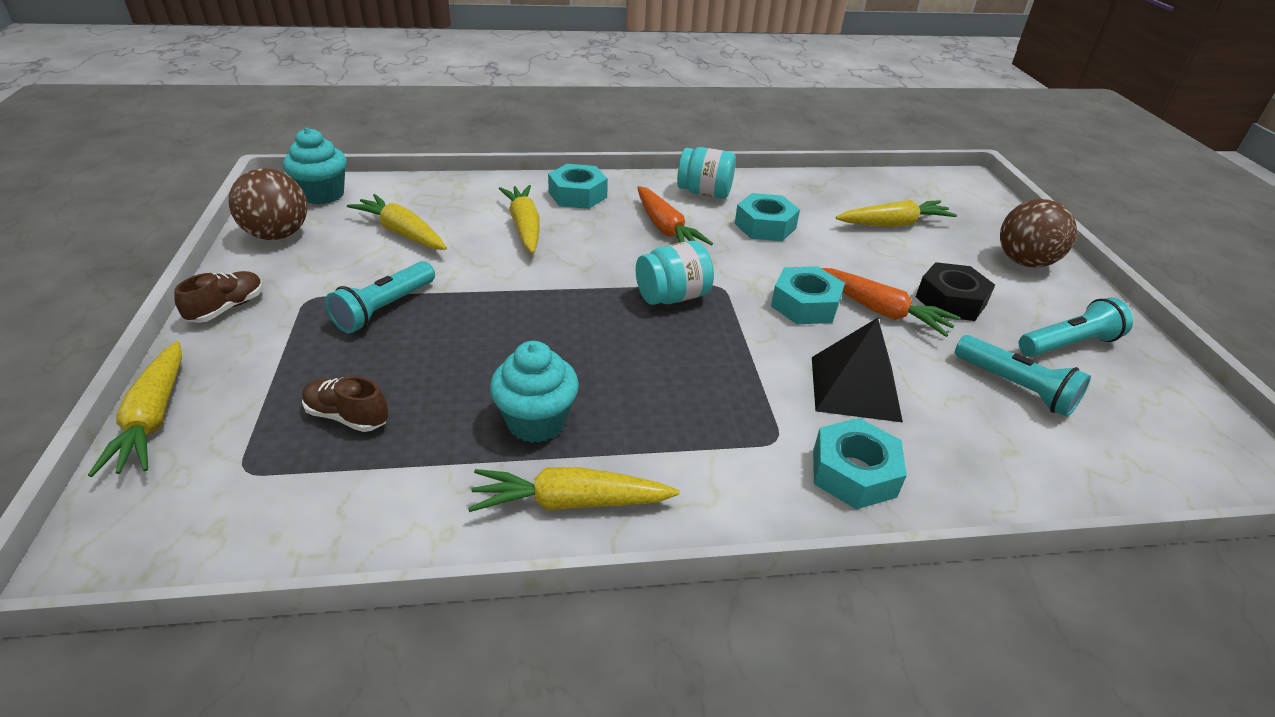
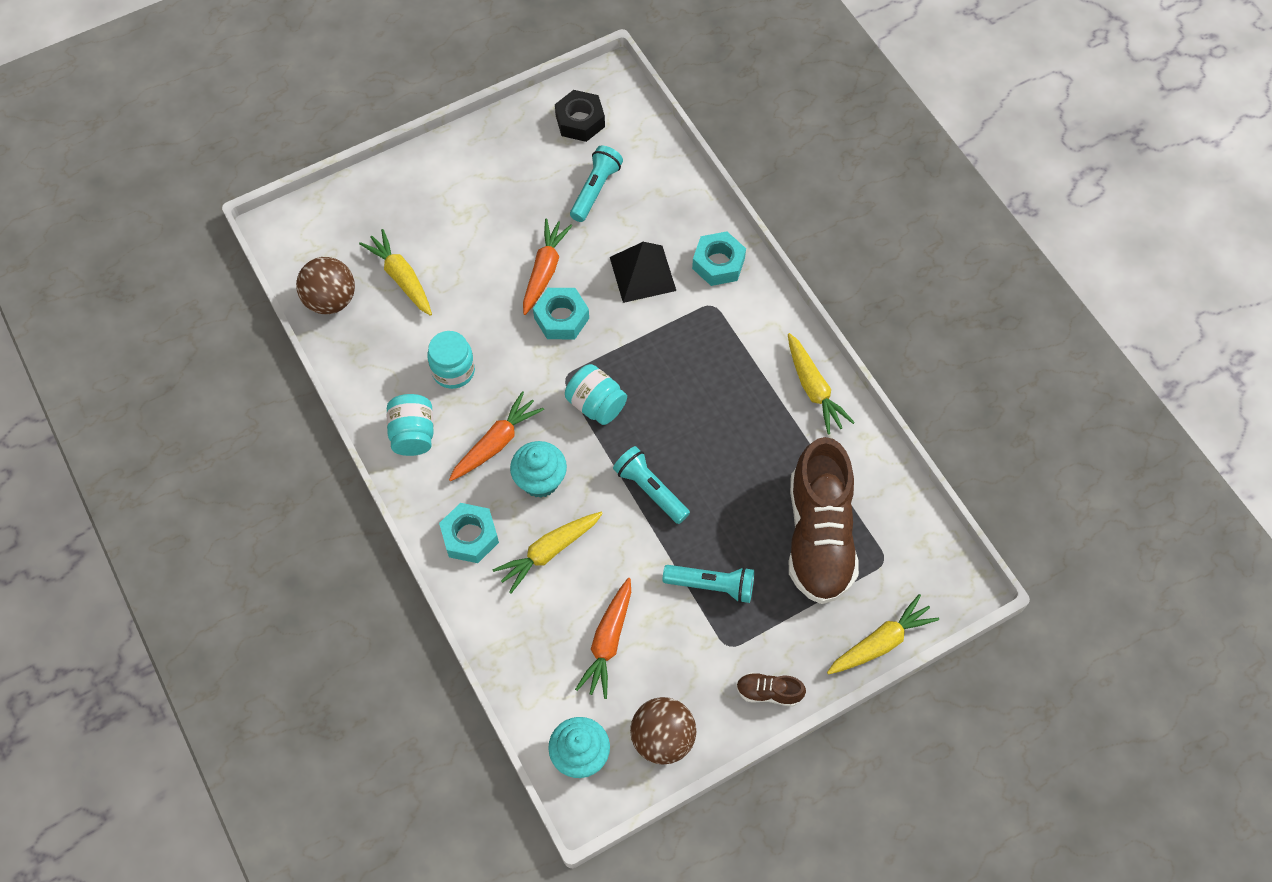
camera: 110 degrees left, 25 degrees up
(347, 416) = (819, 536): brown shoe -> brown shoe, size x2.41
(402, 233) = (608, 641): yellow carrot -> orange carrot
(536, 422) = (766, 432): turquoise cupcake -> turquoise cupcake (540, 480)
(765, 226) = (453, 371): turquoise nut -> turquoise jar
(950, 301) = (508, 229): black nut -> black nut (580, 121)
(1024, 262) = (423, 185): brown ball -> brown ball (331, 300)
(1068, 344) = (530, 161): turquoise flashlight -> turquoise flashlight (650, 490)

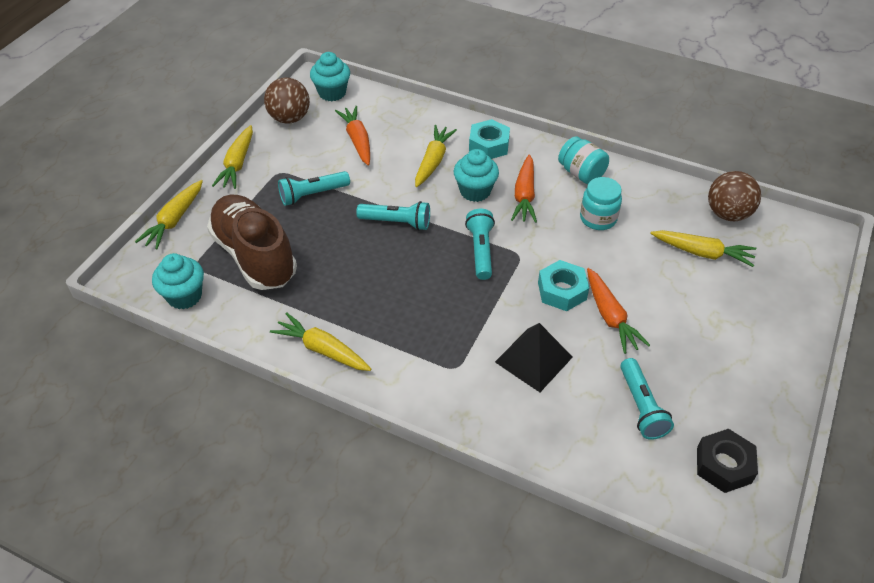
camera: 145 degrees right, 15 degrees down
(596, 404) = (480, 251): turquoise jar -> turquoise flashlight
(718, 263) = (479, 405): turquoise nut -> none
(768, 692) = (237, 164): brown shoe -> yellow carrot
(912, 526) = (184, 296): none -> turquoise cupcake

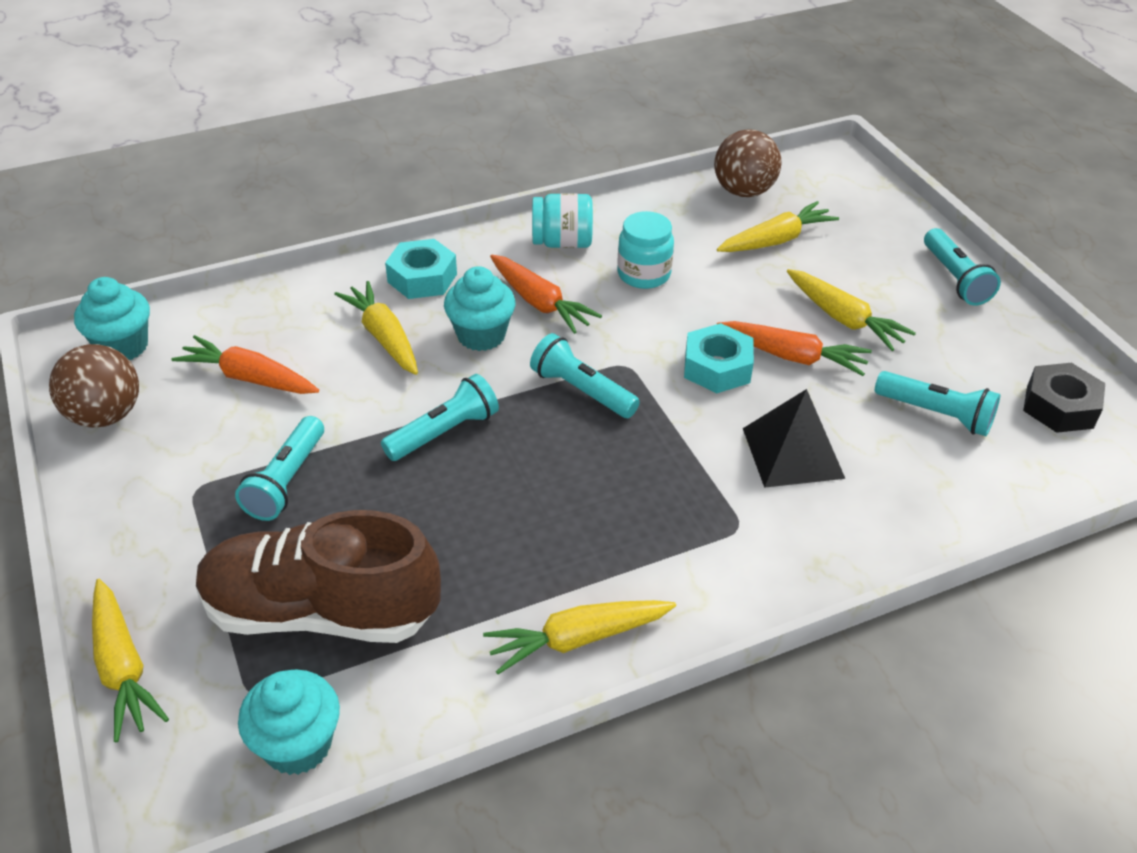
camera: 50 degrees left, 5 degrees down
(237, 164) = (112, 524): yellow carrot -> yellow carrot (843, 319)
(781, 353) = (955, 279): none -> turquoise flashlight

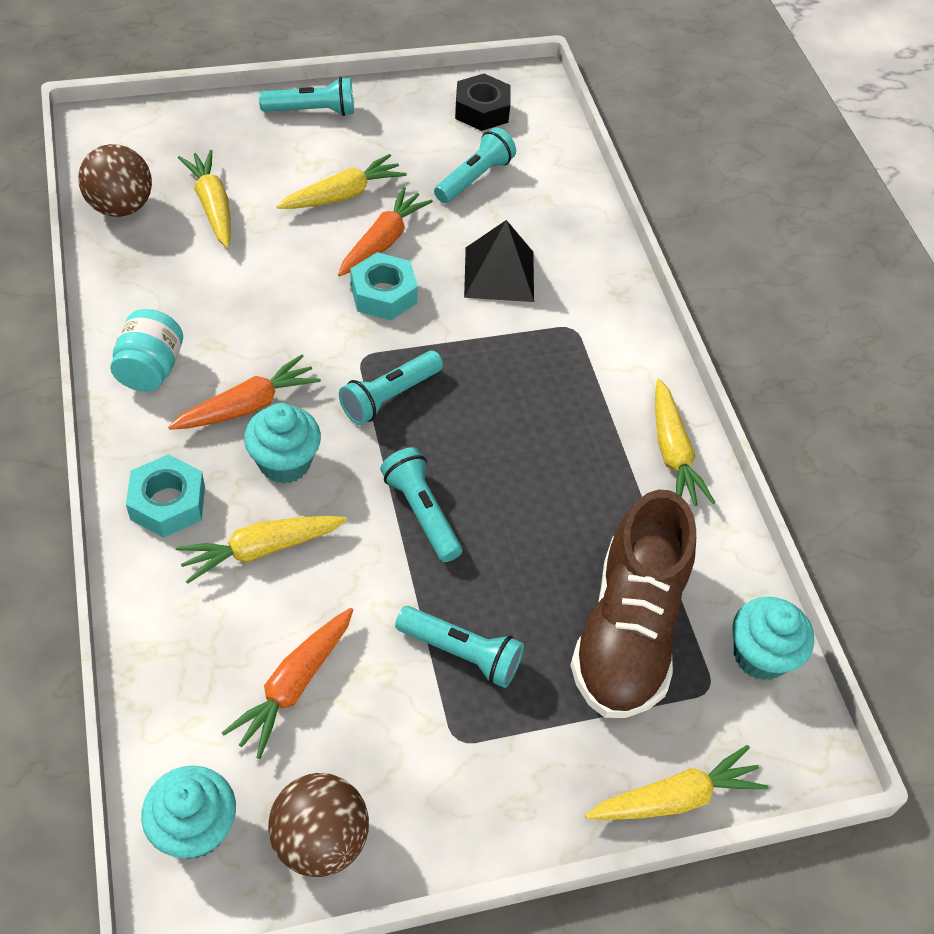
camera: 85 degrees left, 10 degrees up
(643, 274) = (230, 315): turquoise jar -> none

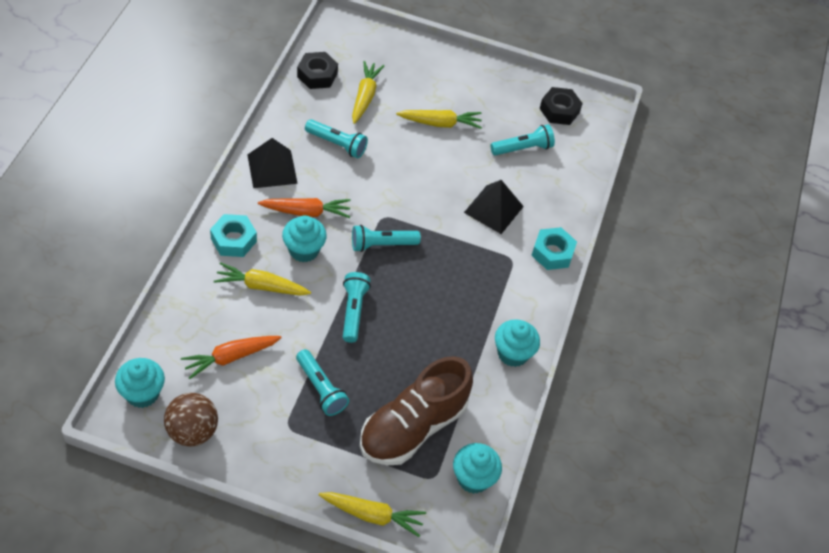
camera: 30 degrees right, 0 degrees up
(121, 207) = (317, 75): brown ball -> black nut
(150, 369) = (272, 169): turquoise jar -> black pyramid
(312, 111) = (459, 67): turquoise flashlight -> turquoise flashlight (337, 144)
(383, 241) = (442, 160): orange carrot -> none
(383, 294) = (420, 189): turquoise nut -> turquoise nut (552, 253)
(672, 452) = (512, 353): yellow carrot -> turquoise cupcake

